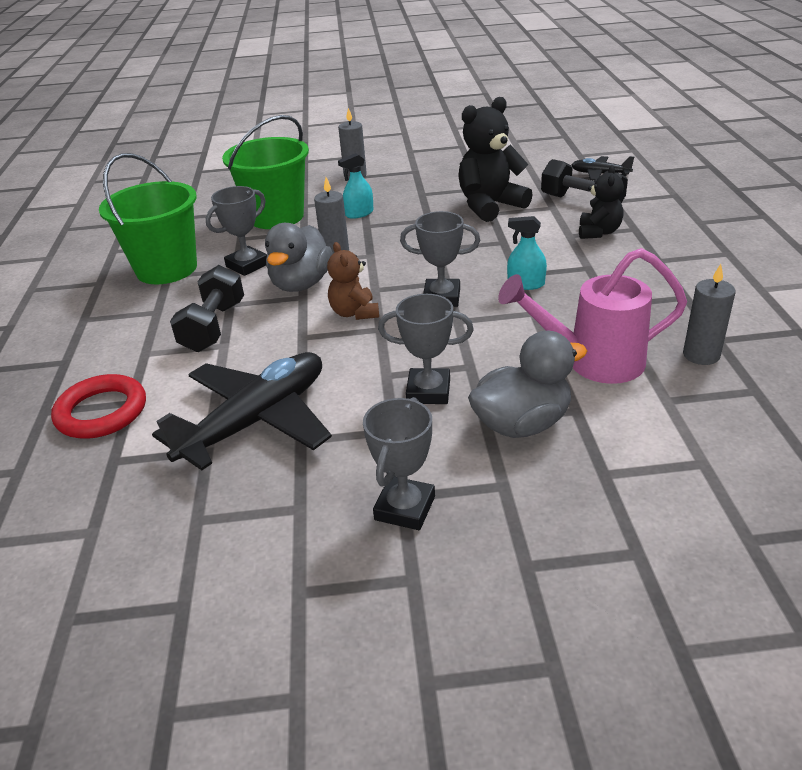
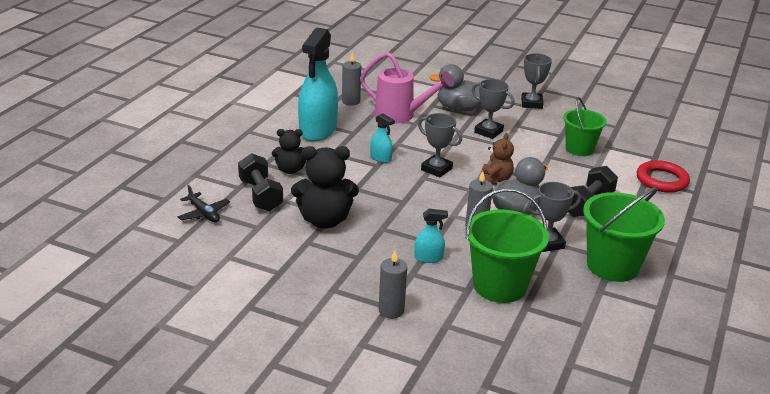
camera: 155 degrees left, 5 degrees down
(256, 421) = (579, 149): black plane -> green bucket
(405, 508) = (531, 103): grey trophy -> grey trophy turned 45 degrees counterclockwise
(598, 232) = (290, 170): black teddy bear -> black teddy bear turned 135 degrees counterclockwise
(657, 288) = (318, 130): none -> turquoise spray bottle

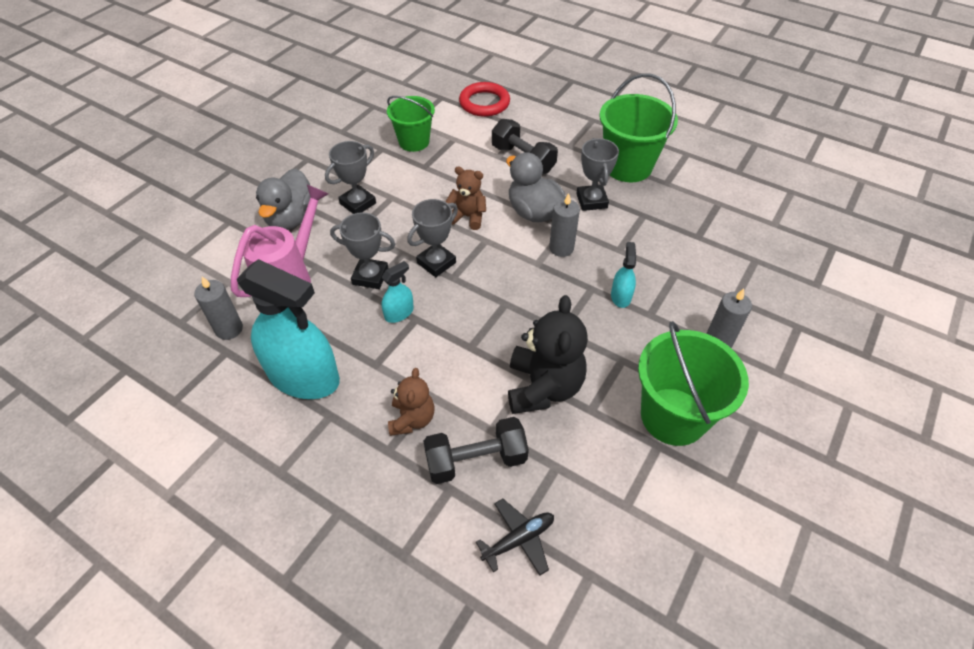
camera: 80 degrees left, 20 degrees up
(290, 170) = (412, 419): black teddy bear -> brown teddy bear
(500, 286) = (666, 248): green bucket -> green bucket (673, 416)
(531, 103) = (300, 156): grey trophy -> grey trophy (370, 276)

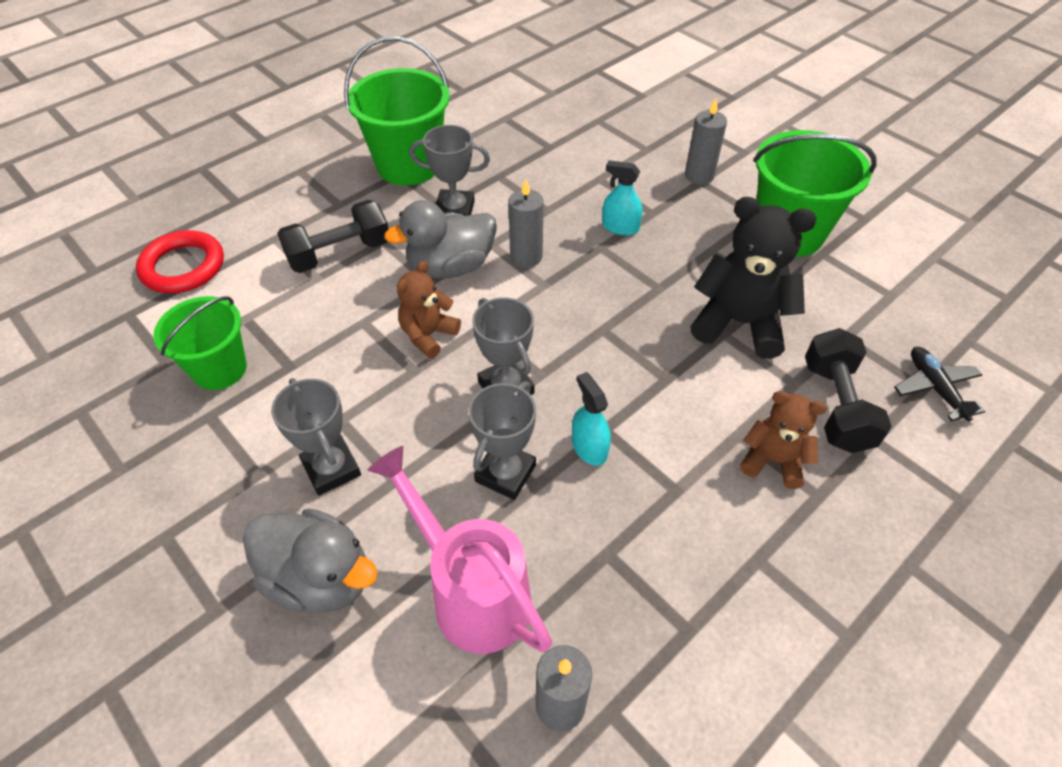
camera: 75 degrees left, 0 degrees up
(304, 376) = (683, 589): turquoise spray bottle -> none

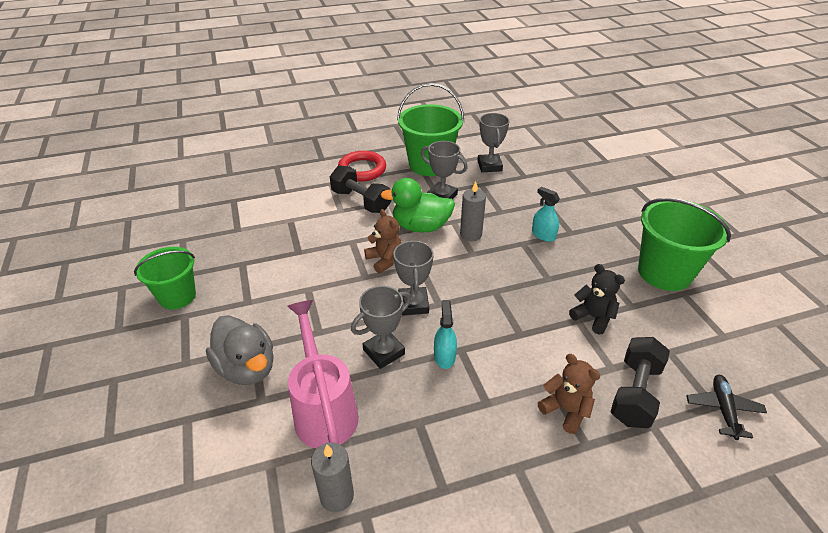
camera: 25 degrees right, 10 degrees down
(183, 267) = (274, 184): red ring -> red ring (362, 169)
(220, 369) = (261, 241): green bucket -> green bucket (177, 296)
(331, 469) = (287, 313): grey trophy -> grey trophy (489, 166)
(339, 254) = (361, 201): black dumbbell -> black dumbbell turned 45 degrees clockwise
(428, 335) = (384, 260): brown teddy bear -> brown teddy bear turned 90 degrees clockwise
(450, 267) = (420, 227): grey duck -> green duck
(699, 176) = (618, 219): grey candle -> none
(739, 323) = (593, 317): black teddy bear -> black teddy bear, size x0.59

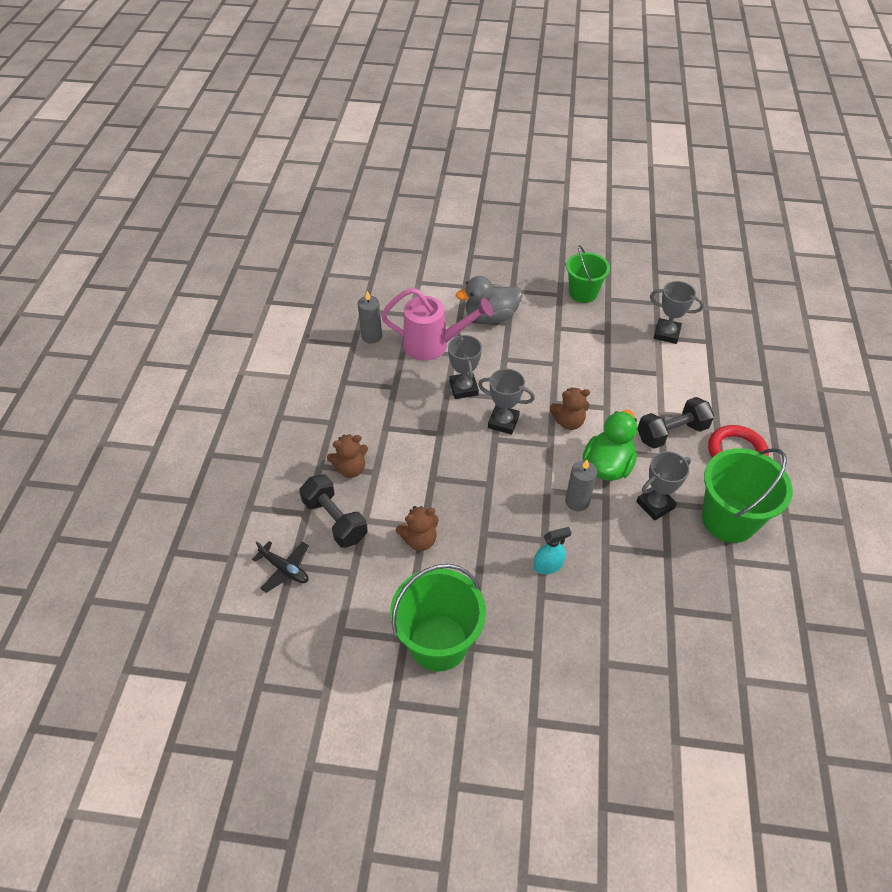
camera: 115 degrees right, 10 degrees up
(444, 356) = (439, 421): turquoise spray bottle -> none
(489, 166) = (706, 582): grey trophy -> grey trophy (666, 333)
(593, 317) = (419, 540): black teddy bear -> brown teddy bear

